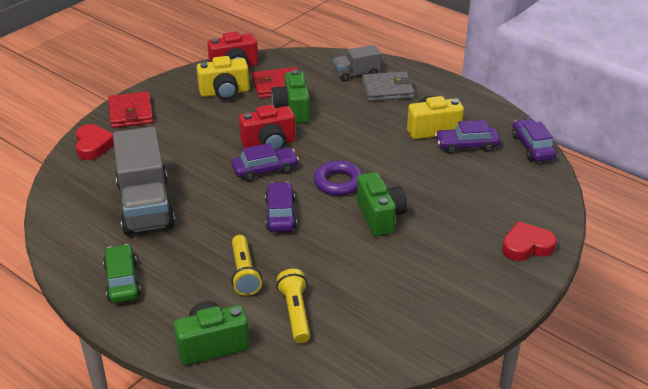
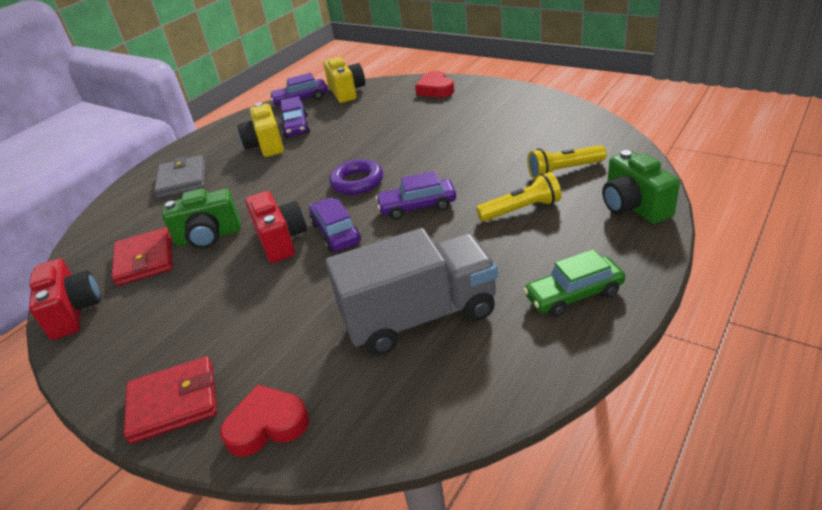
camera: 90 degrees left, 0 degrees up
(224, 92) = (145, 306): yellow camera -> yellow camera (346, 92)
(356, 74) = (139, 205): grey truck -> none
(380, 216) = (410, 151): green camera -> none

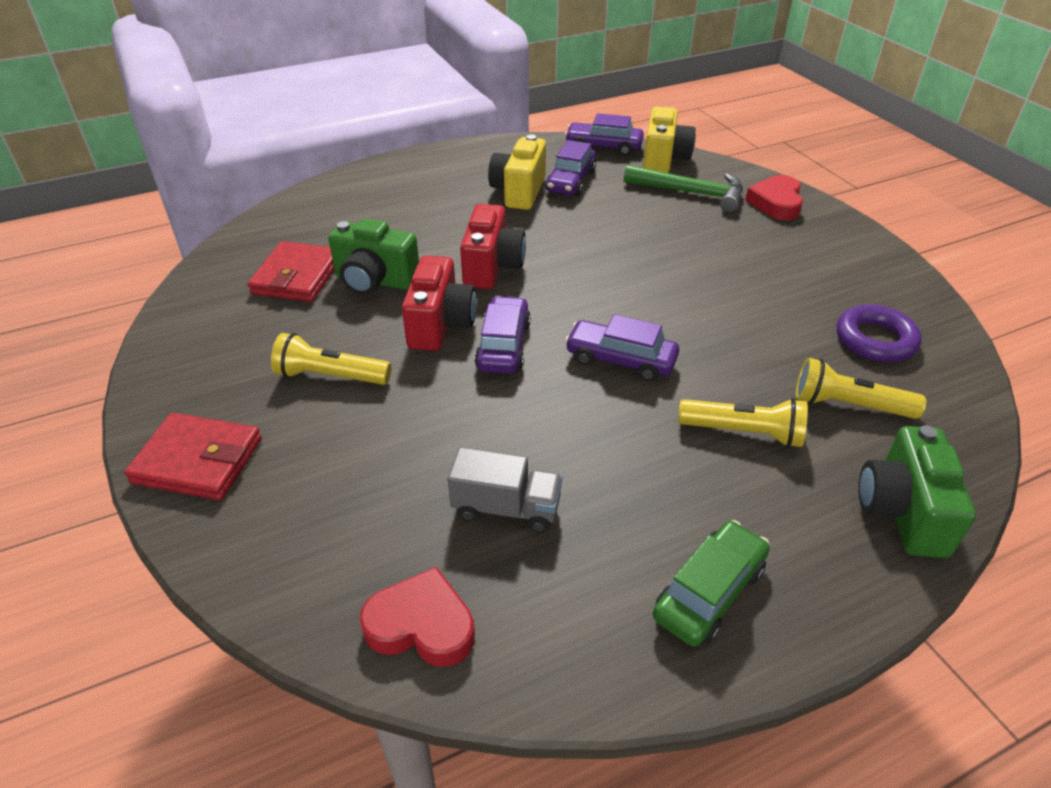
camera: 25 degrees right, 5 degrees up
(74, 312) = (195, 303): red camera -> red camera (492, 267)
(182, 180) = (403, 195): grey wallet -> none
(229, 305) = (330, 376): none -> yellow flashlight
(267, 425) = (255, 543): red heart -> red heart (421, 625)
(357, 182) = (579, 290): purple ring -> purple ring (875, 340)
(379, 103) = (690, 193): none -> green hammer
(419, 316) = (506, 508): grey truck -> grey truck, size x0.51
(573, 295) = (709, 592): green car -> green car turned 120 degrees clockwise

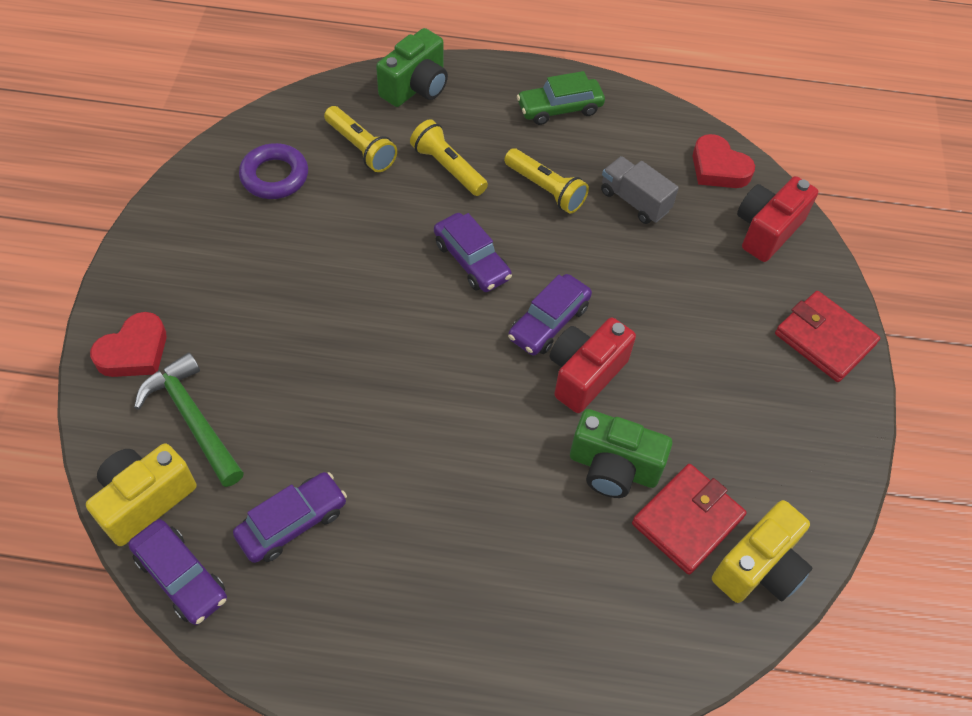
camera: 150 degrees left, 15 degrees up
(330, 376) = (703, 366): yellow flashlight -> yellow flashlight (545, 189)
(375, 281) = (613, 468): green camera -> green camera turned 150 degrees clockwise
(492, 267) = (491, 422): red camera -> red camera (767, 230)
(519, 192) = (367, 538): yellow camera -> yellow camera (759, 568)

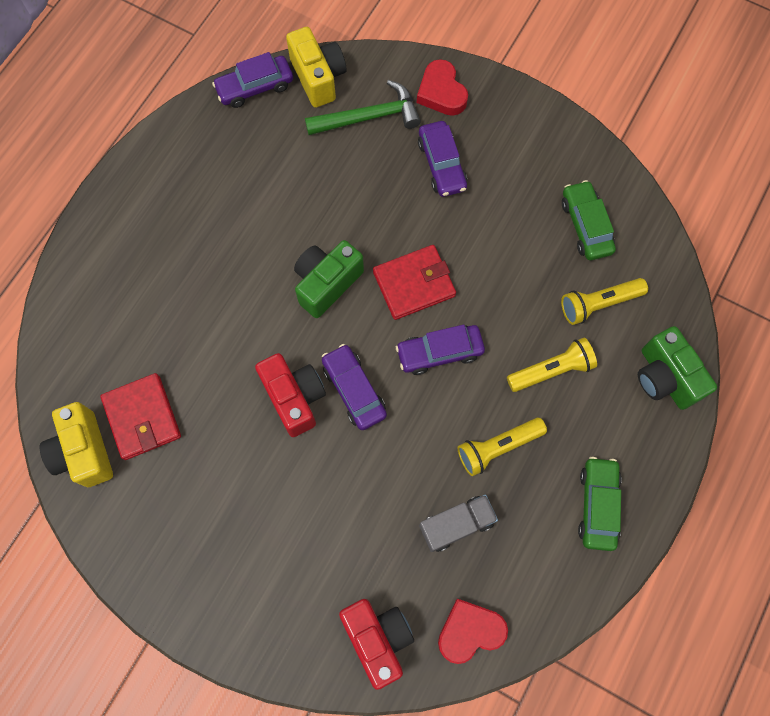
camera: 115 degrees right, 15 degrees up
(274, 176) = (586, 225): purple ring -> green car
(292, 523) = (262, 158): purple car -> purple car (441, 164)
(613, 468) = (207, 383): green camera -> green camera (327, 283)
(824, 339) = (243, 622): red wallet -> red wallet (414, 284)

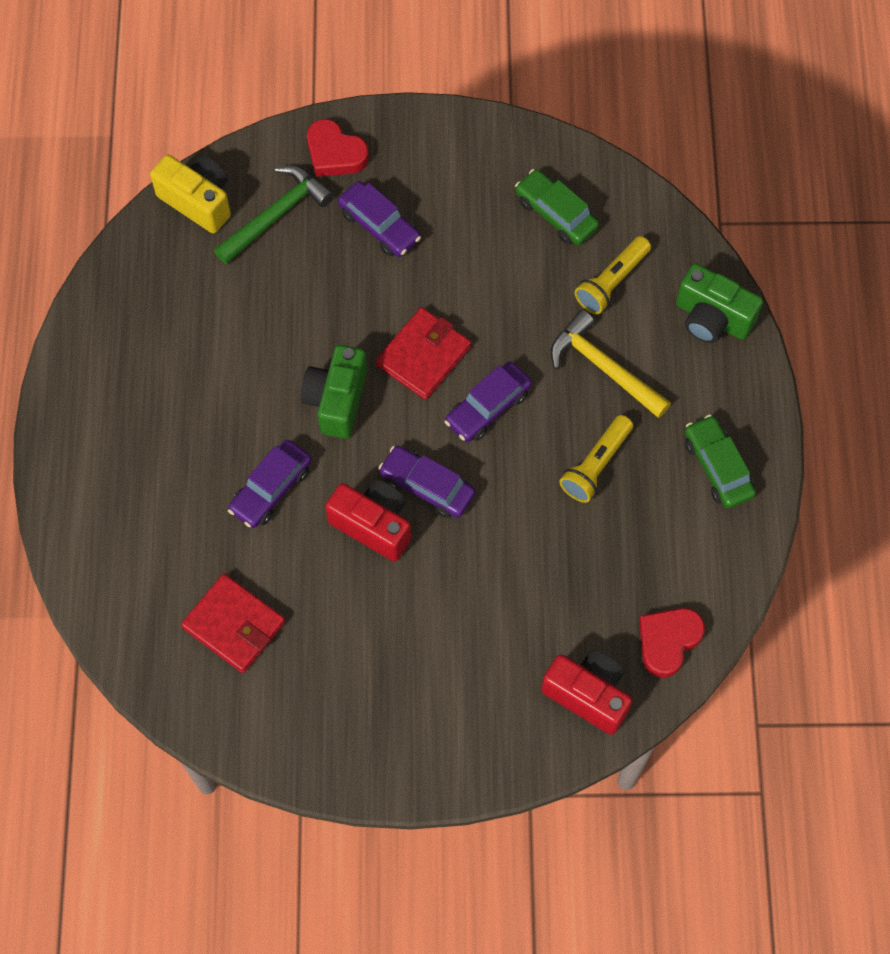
camera: 30 degrees left, 5 degrees down
(84, 451) = (196, 688): yellow camera -> none
(255, 87) = (137, 244): purple car -> purple car (271, 489)
(456, 524) = (599, 555): grey truck -> none
(551, 370) = (604, 367): yellow flashlight -> yellow hammer

